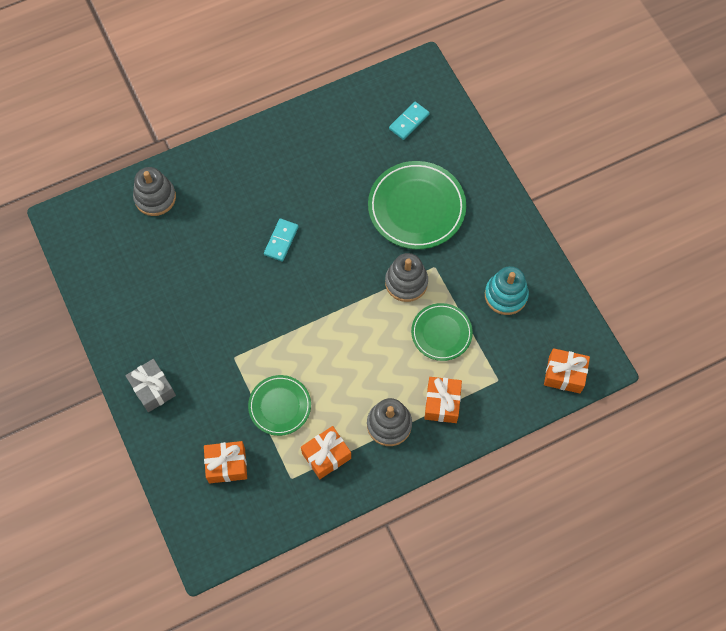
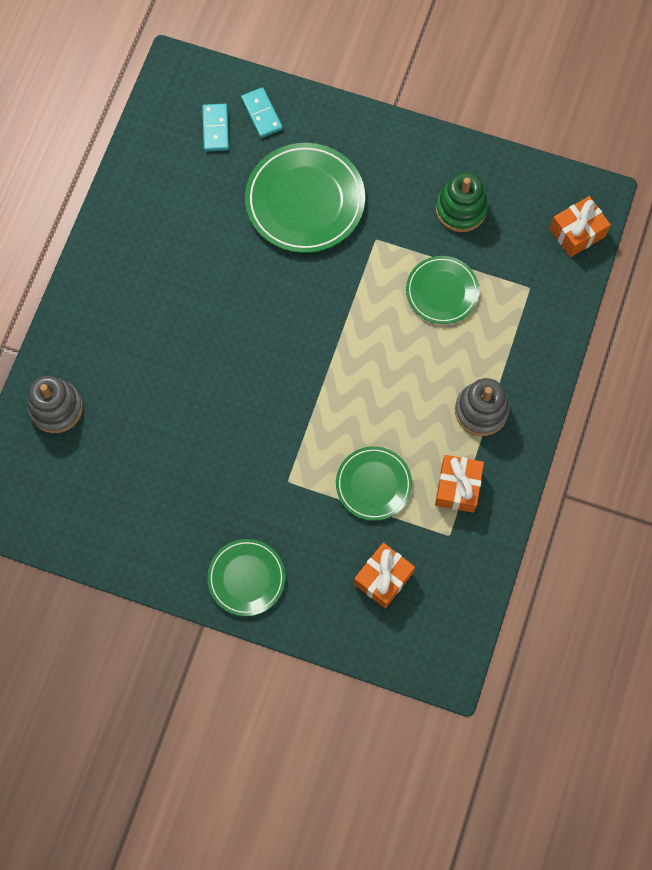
camera: 45 degrees left, 5 degrees up
(153, 389) = (246, 578): grey gift -> green plate
(281, 241) = (217, 340): turquoise domino -> turquoise domino (262, 114)
(406, 282) = (366, 275): grey stacking toy -> none
(442, 403) = (505, 351): orange gift -> none
(505, 295) = (461, 209): turquoise stacking toy -> green stacking toy

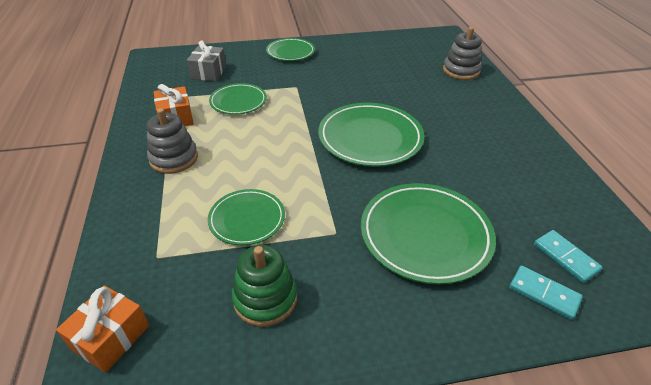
camera: 150 degrees right, 30 degrees down
(265, 339) = (370, 138): none -> green plate
(383, 578) = (208, 72): orange gift -> grey gift

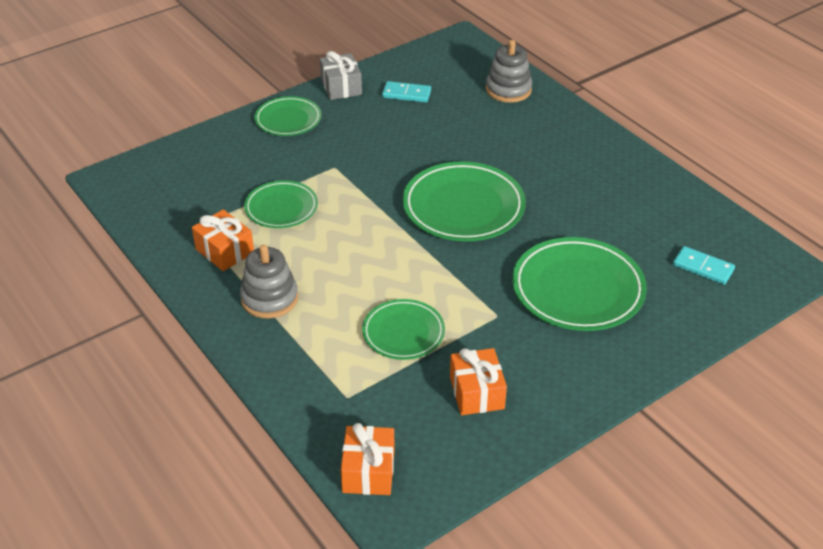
camera: 25 degrees left, 0 degrees up
(208, 72) = (208, 179): grey gift -> grey gift (341, 87)
(265, 299) = (476, 392): green stacking toy -> orange gift
(543, 294) = (699, 304): turquoise domino -> turquoise domino (406, 94)

